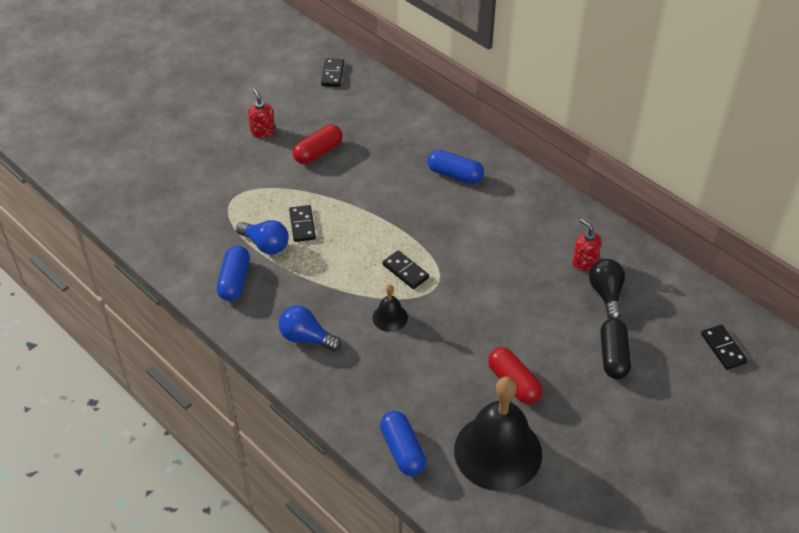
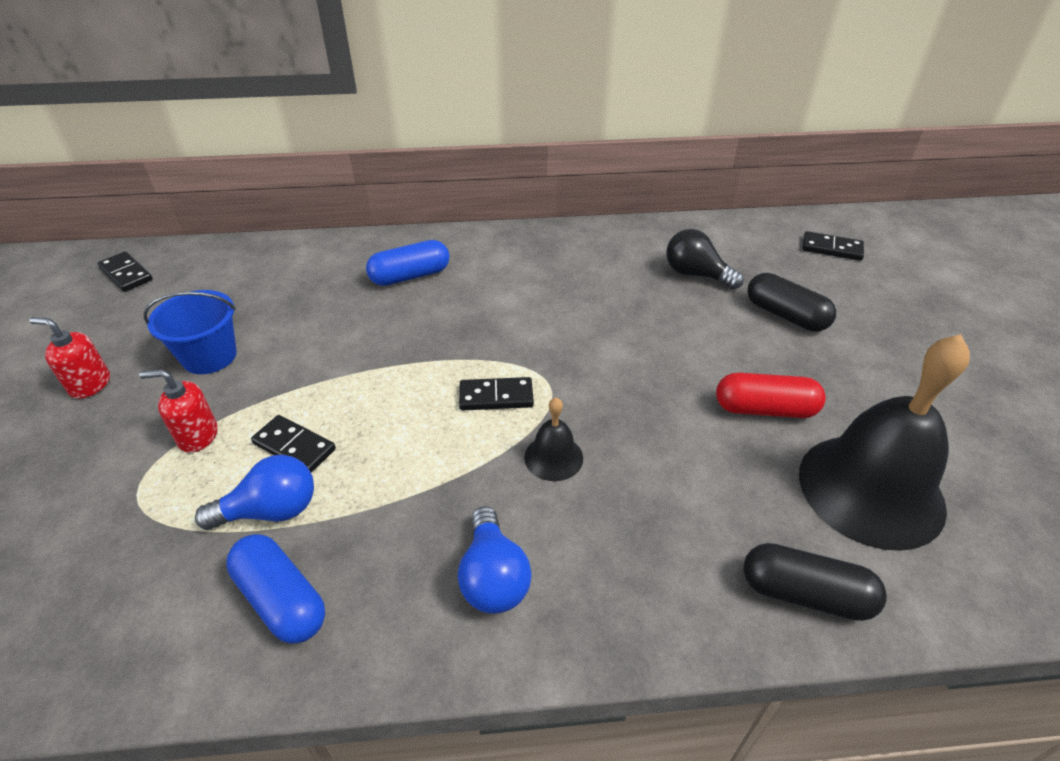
camera: 50 degrees left, 5 degrees down
(306, 338) = (493, 577): blue light bulb -> blue light bulb turned 75 degrees counterclockwise
(318, 152) = (209, 356): red capsule -> blue bucket
(402, 450) = (805, 594): blue capsule -> black capsule
(584, 262) = (638, 264): red soap dispenser -> red soap dispenser (198, 436)

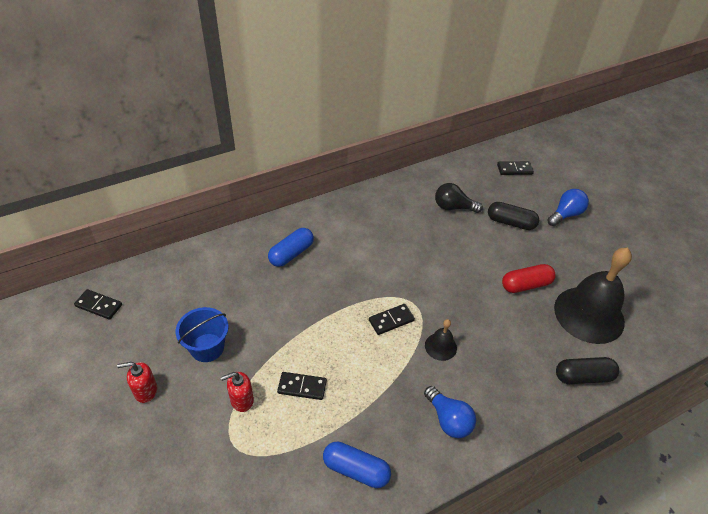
camera: 25 degrees left, 5 degrees up
(271, 511) = (316, 427): blue light bulb -> blue light bulb (565, 214)

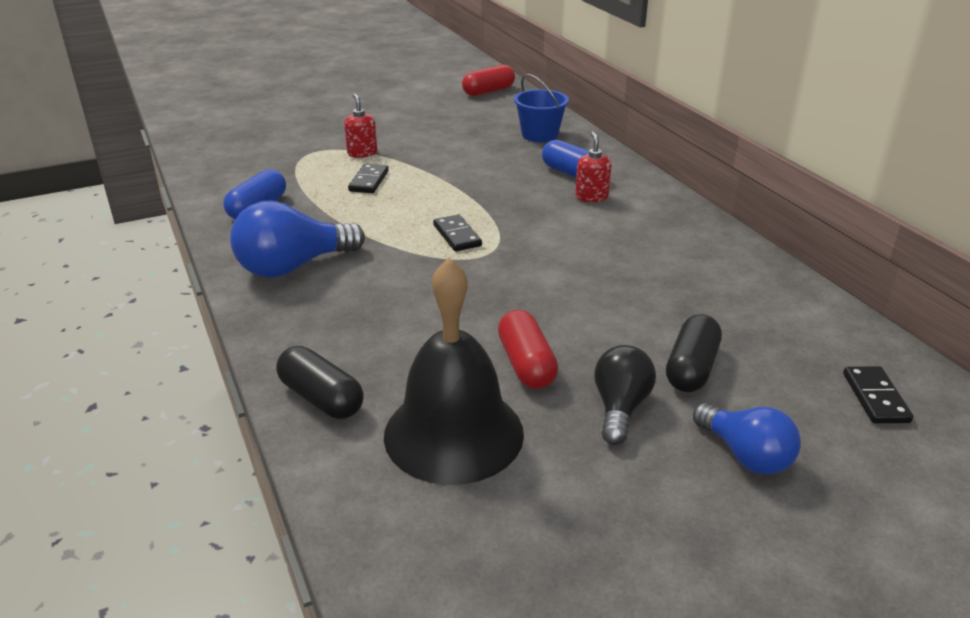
camera: 95 degrees right, 15 degrees down
(99, 305) = (488, 91): black domino -> red capsule
(145, 391) = (385, 115): red soap dispenser -> red soap dispenser (591, 197)
(207, 347) = (430, 136): blue bucket -> blue bucket (539, 135)
(440, 346) = (407, 269): black bell -> none
(448, 420) = (293, 266): blue light bulb -> blue light bulb, size x1.55
(453, 207) = (712, 305): black light bulb -> black light bulb (620, 408)
(583, 376) = (321, 398): black capsule -> black capsule turned 45 degrees counterclockwise

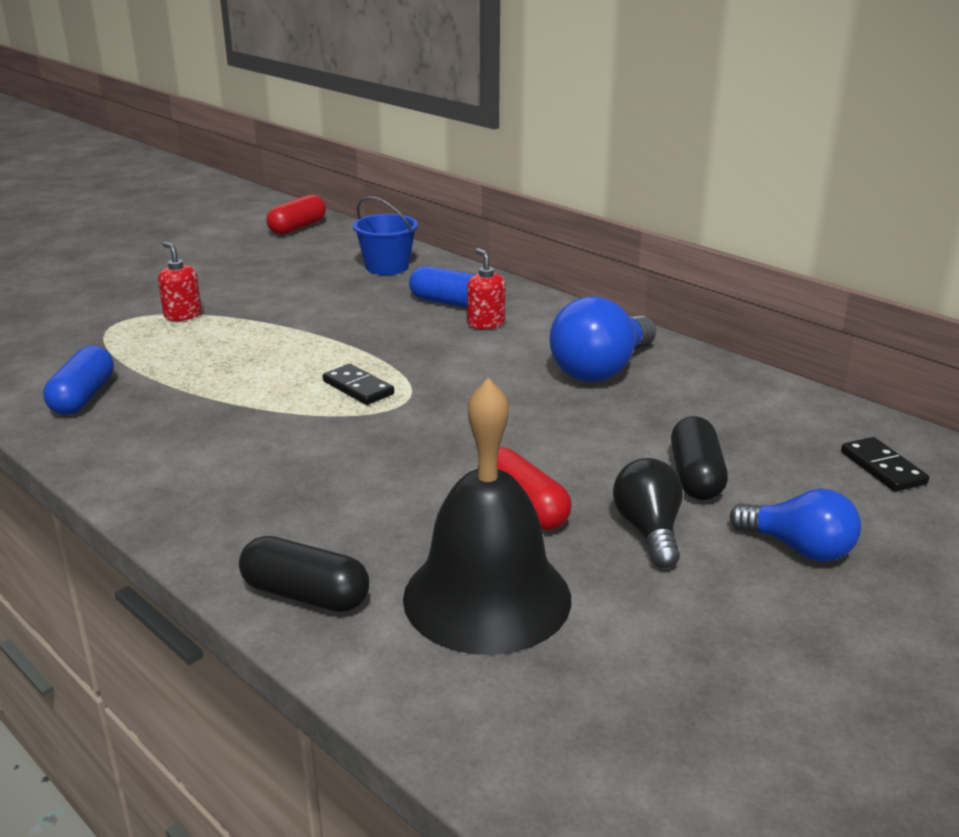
camera: 20 degrees left, 5 degrees down
(293, 266) = (175, 456): blue light bulb -> blue light bulb (601, 369)
(369, 181) = (211, 345): black domino -> none

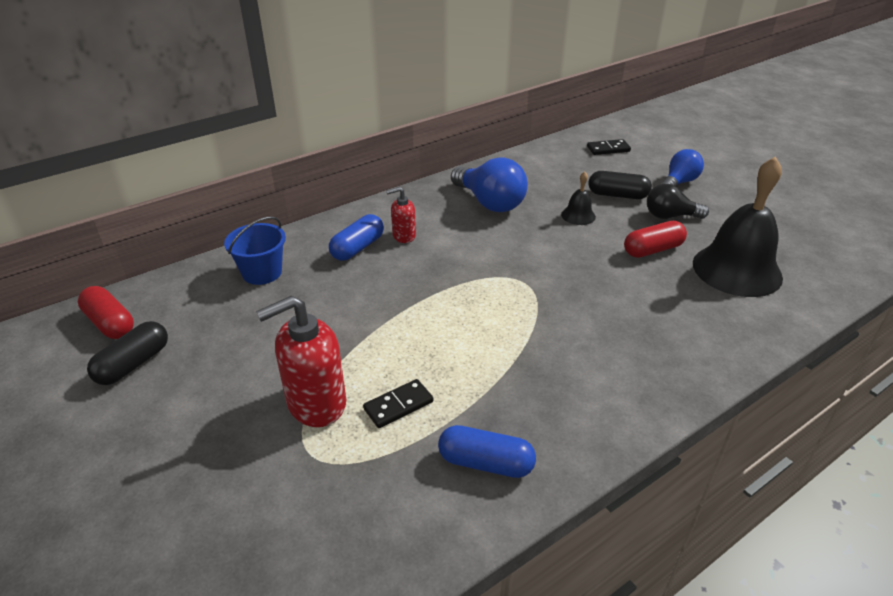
camera: 80 degrees left, 10 degrees up
(183, 315) = (316, 403): red soap dispenser -> red soap dispenser, size x1.85
(305, 595) = (751, 331): black capsule -> black capsule (133, 364)
(358, 388) = (497, 300): black domino -> black domino (398, 405)
(601, 439) = (578, 215): none -> black bell

